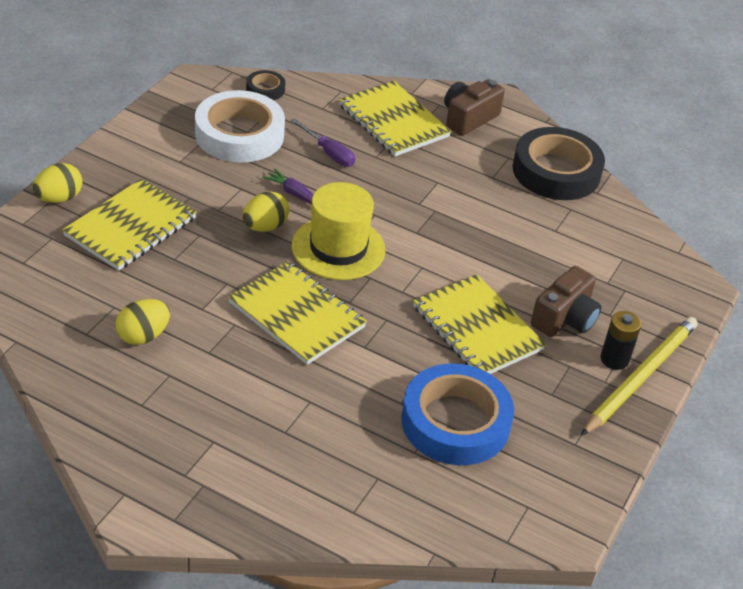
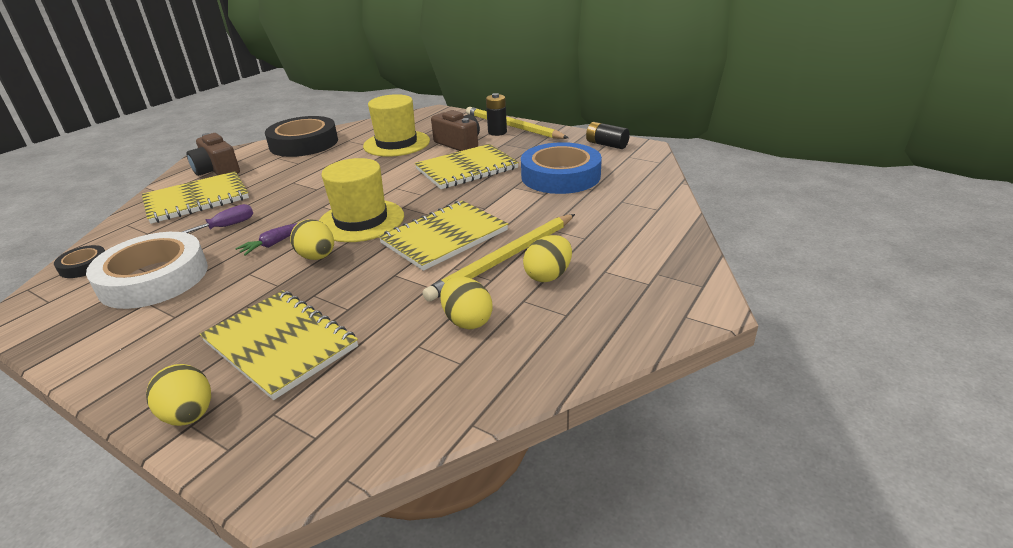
camera: 80 degrees left, 10 degrees down
(209, 395) = (548, 276): none -> yellow egg
(246, 362) = (504, 259): none -> yellow pencil
(561, 256) = (396, 143): none -> yellow hat
(572, 485) = (606, 145): none -> black battery

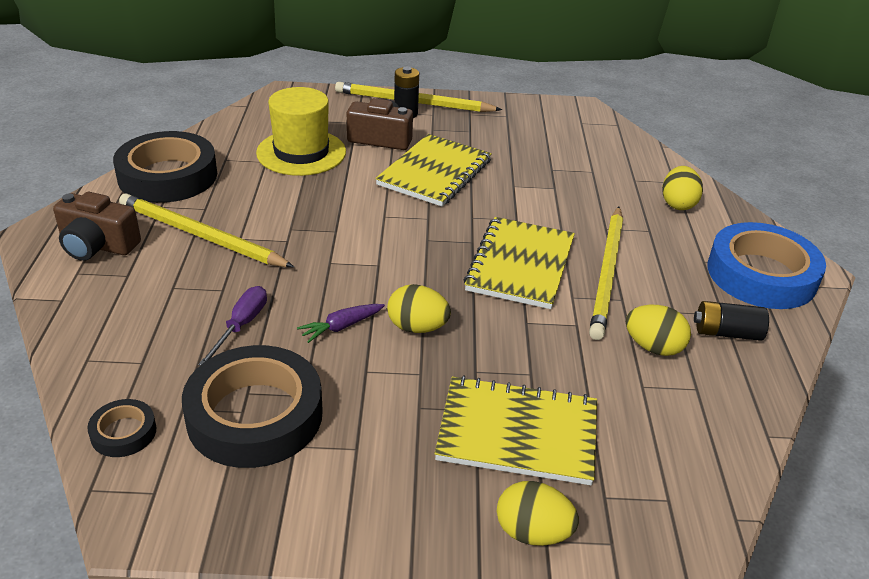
camera: 35 degrees left, 5 degrees up
(154, 278) = (255, 415): white tape -> black tape
(197, 199) = (137, 296): yellow notebook -> none
(273, 244) = (341, 327): purple carrot -> purple carrot turned 45 degrees clockwise
(274, 176) = (201, 235): none -> yellow pencil
(361, 220) = (404, 269): yellow hat -> none
(548, 276) = (665, 280): yellow egg -> yellow egg (678, 204)
(560, 176) = (544, 161): blue tape -> blue tape (761, 274)
(606, 145) = (543, 111): black battery -> black battery (727, 333)

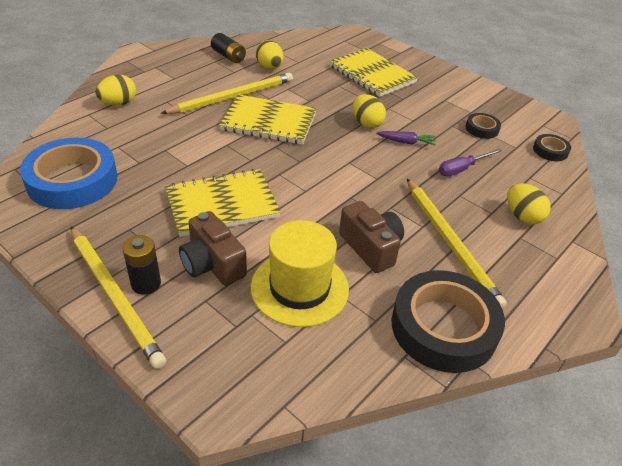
camera: 140 degrees left, 5 degrees up
(97, 246) = (535, 275): brown camera -> brown camera (371, 247)
(255, 415) = (482, 129): black tape -> black tape, size x0.46
(520, 265) = (269, 122): yellow notebook -> yellow notebook turned 45 degrees clockwise
(532, 532) = (403, 55): yellow egg -> yellow egg (522, 216)
(761, 274) = (162, 61): blue tape -> blue tape (72, 180)

